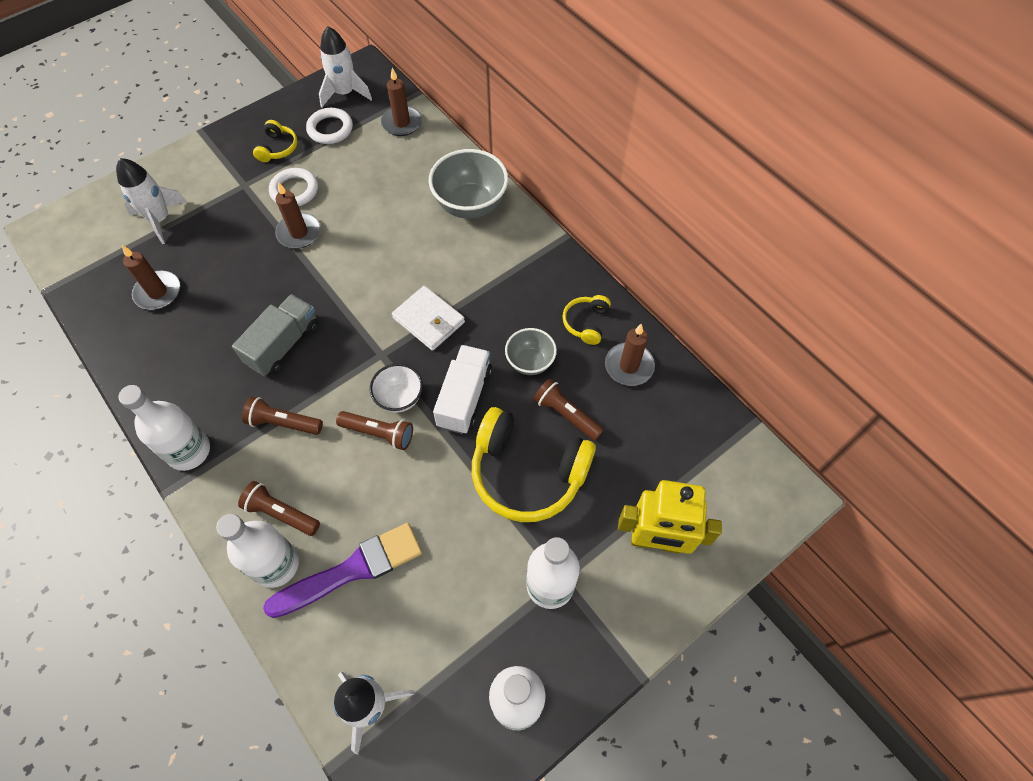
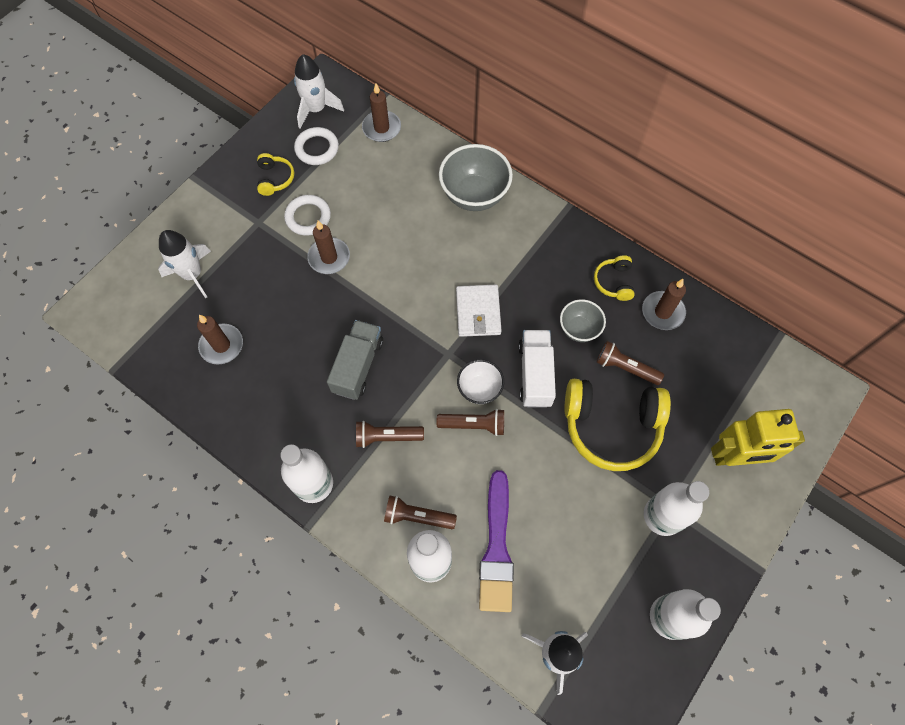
camera: 15 degrees left, 5 degrees up
(352, 570) = (497, 548): purple brush -> purple brush turned 135 degrees clockwise
(429, 320) = (478, 312): white wallet -> white wallet turned 60 degrees clockwise

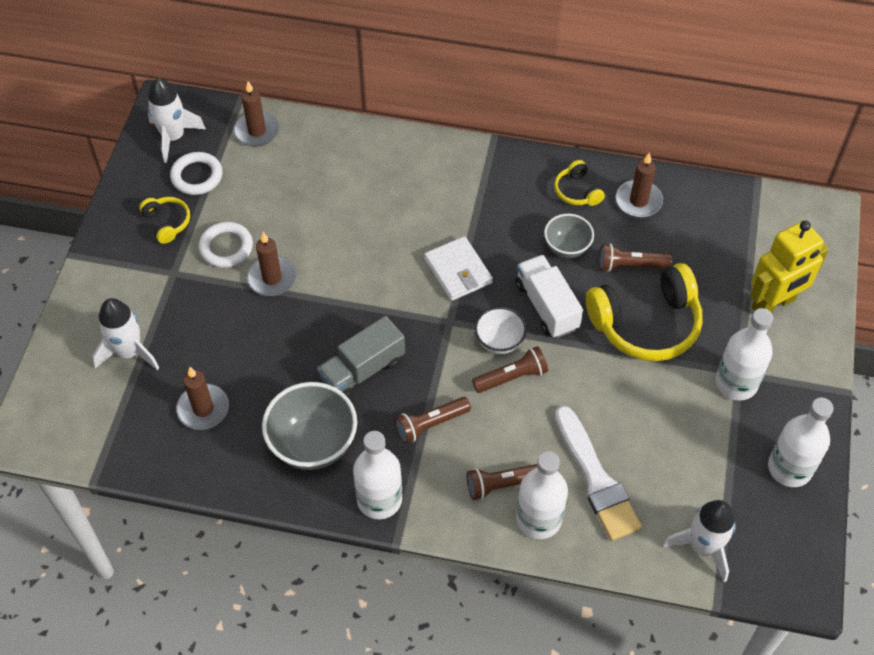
camera: 25 degrees left, 10 degrees down
(358, 366) = (362, 370): grey truck -> grey truck turned 120 degrees counterclockwise
(474, 195) = (392, 161): grey bowl -> grey bowl (313, 444)
(497, 548) = (596, 479): purple brush -> white brush

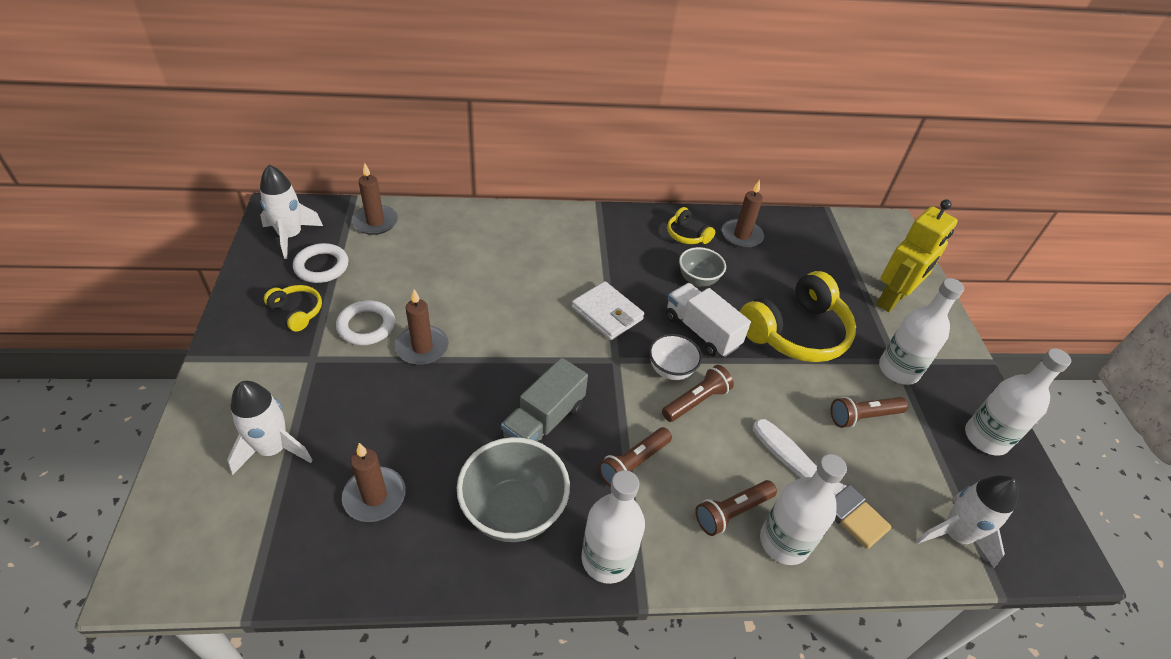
camera: 20 degrees left, 10 degrees down
(630, 265) = (759, 286): brown flashlight -> brown flashlight (863, 416)

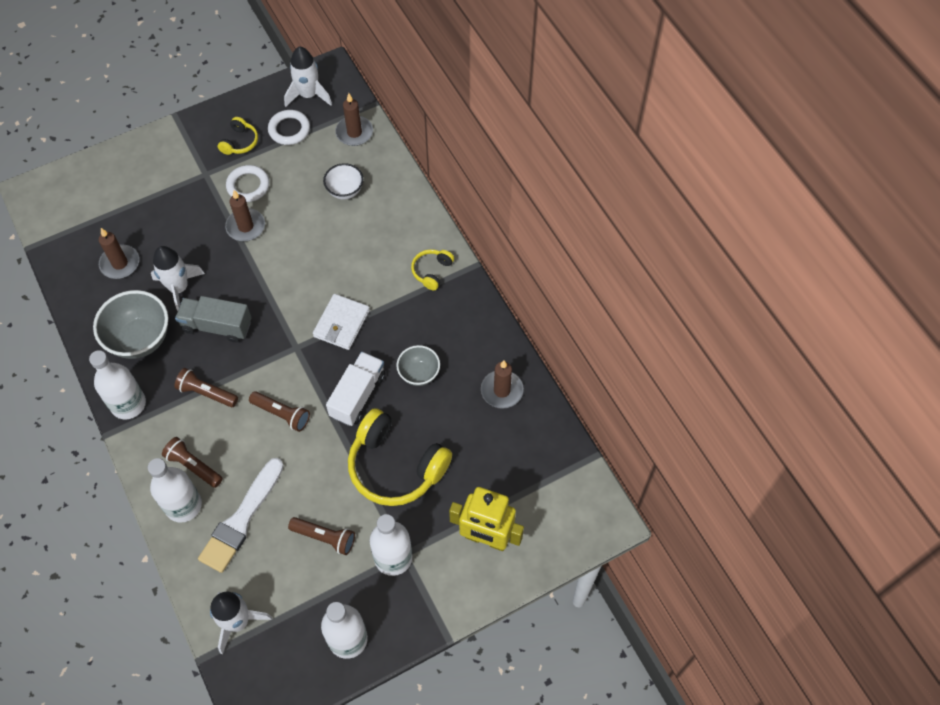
camera: 70 degrees right, 15 degrees up
(273, 449) = (129, 196): white rocket -> white rocket (179, 288)
(671, 370) = (304, 387): white bowl -> white bowl (345, 191)
(687, 235) = (475, 347): yellow headphones -> yellow headphones (432, 271)
(863, 416) = (324, 537): brown flashlight -> brown flashlight turned 150 degrees clockwise

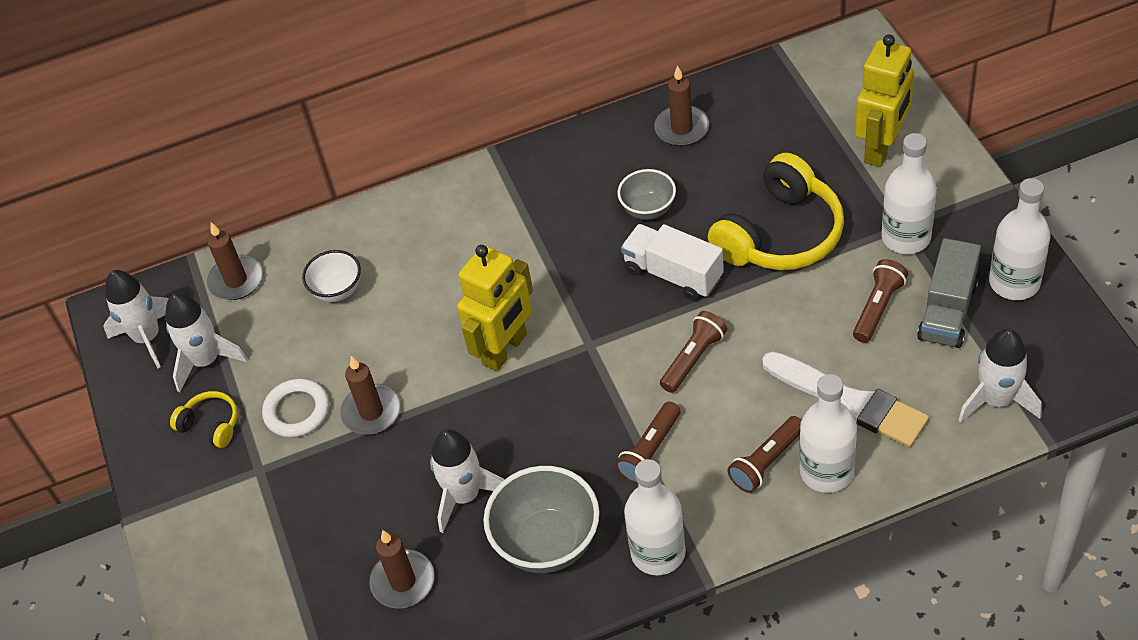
camera: 75 degrees left, 10 degrees down
(217, 326) = (539, 442): grey truck -> grey truck (947, 311)
(289, 129) = (206, 361): white ring -> white rocket
(293, 296) = (505, 350): none -> yellow robot
(341, 323) = (559, 293): white wallet -> none
(432, 271) = (493, 194): yellow headphones -> none

